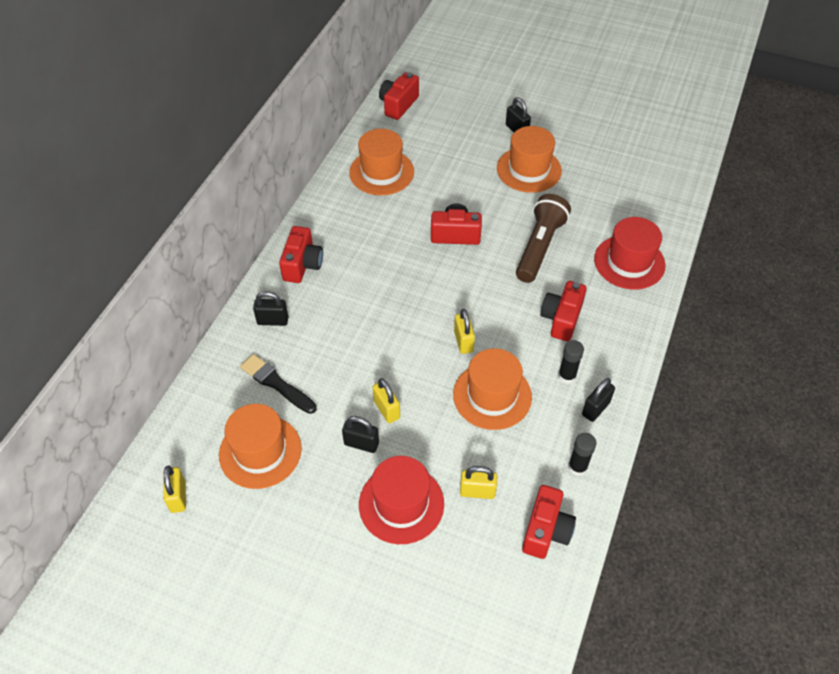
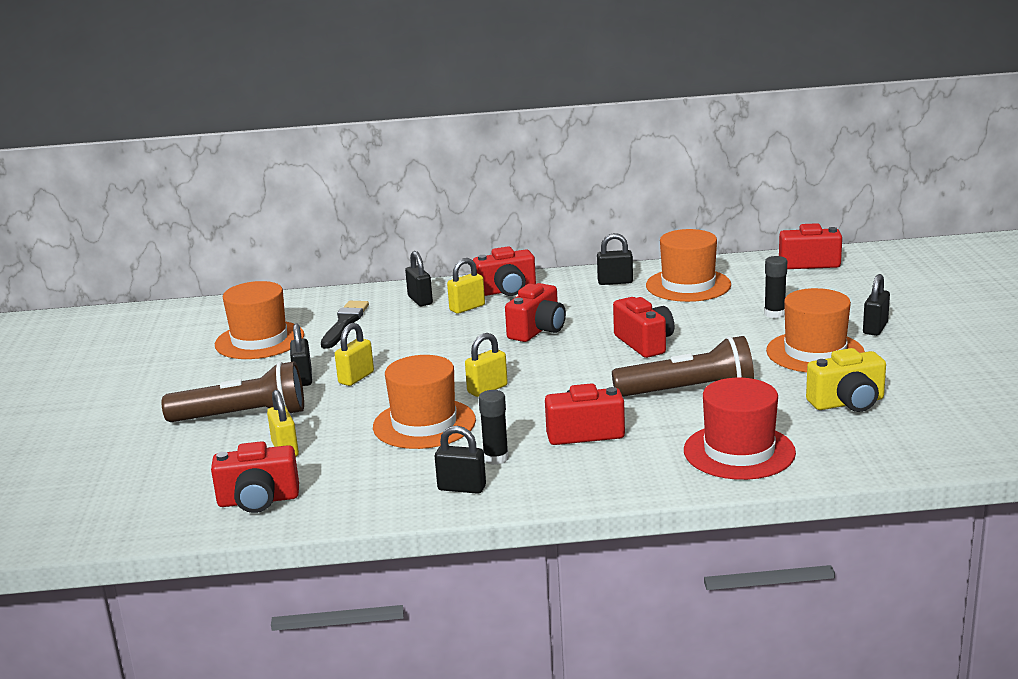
camera: 65 degrees right, 30 degrees down
(178, 497) = (187, 325): yellow padlock -> yellow padlock (467, 308)
(342, 203) = (615, 282): none -> black padlock
(389, 277) = (538, 330): none -> red camera
(401, 504) = (242, 416): red hat -> brown flashlight
(577, 467) = (362, 498): black glue stick -> black glue stick (774, 314)
(601, 191) = (847, 403): none -> yellow camera

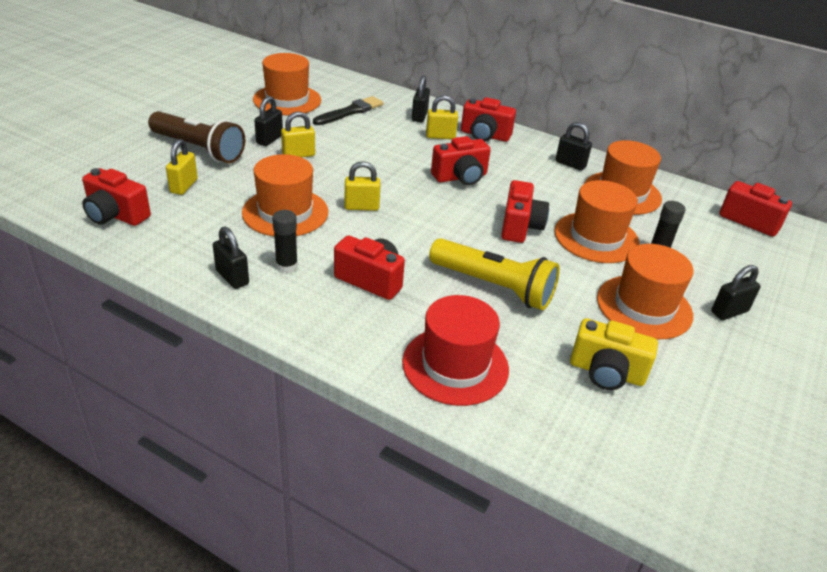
camera: 30 degrees right, 15 degrees up
(688, 391) = (493, 286): brown flashlight -> yellow flashlight
(714, 324) = (596, 237): none -> orange hat

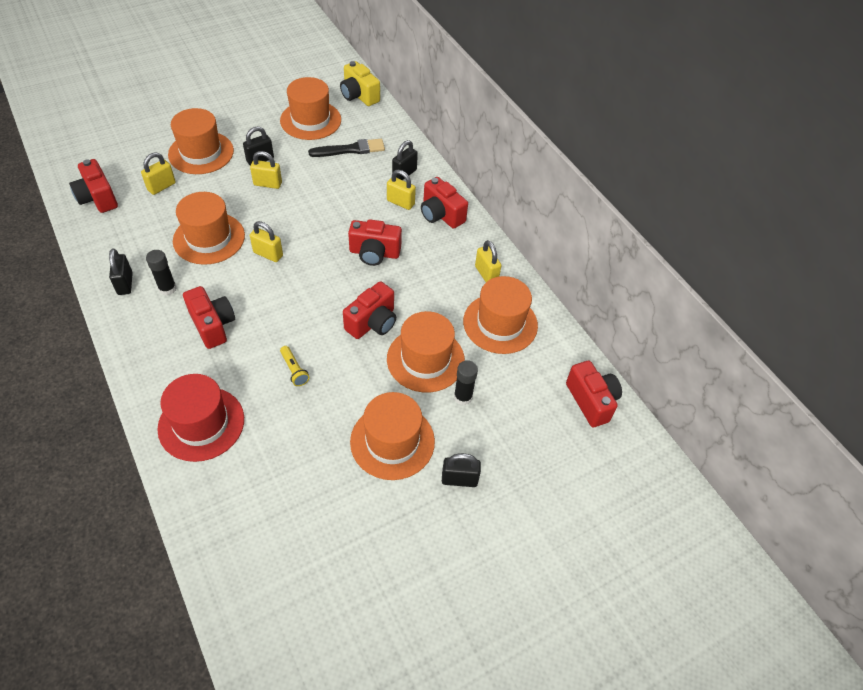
camera: 30 degrees right, 15 degrees up
(199, 149) = (201, 153): brown flashlight -> orange hat
(493, 286) = (294, 370): yellow flashlight -> yellow flashlight, size x0.43
(570, 164) = (486, 274): black padlock -> yellow padlock
(606, 372) = (300, 482): yellow camera -> yellow camera (359, 95)

